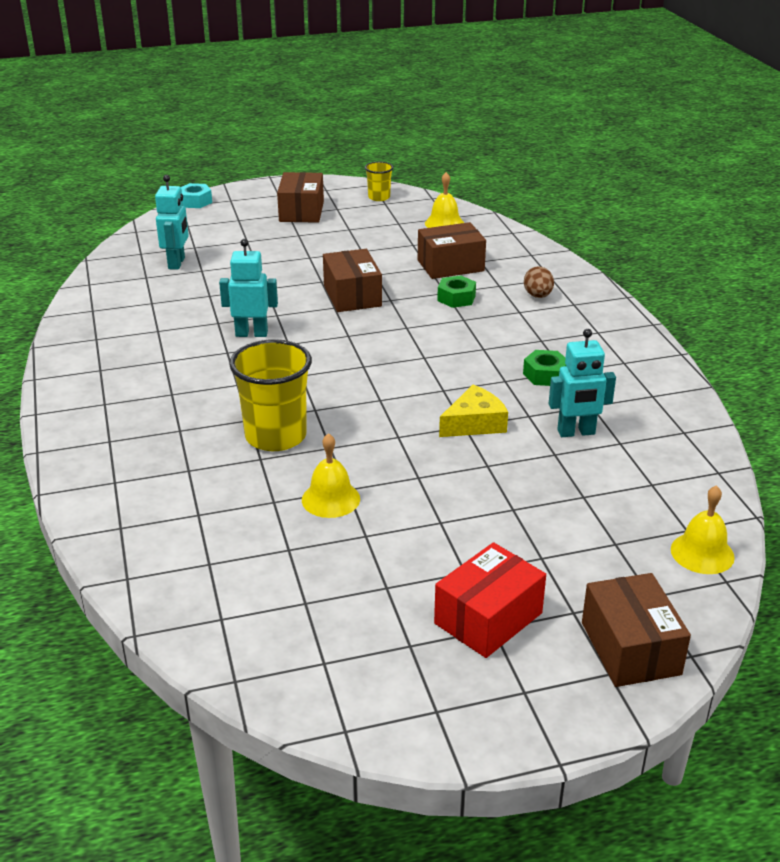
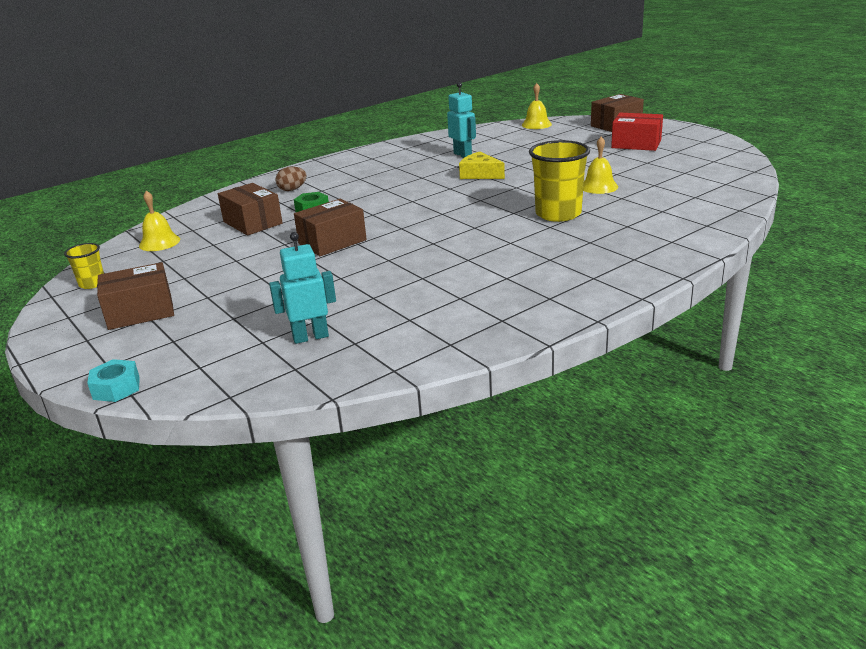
camera: 110 degrees left, 5 degrees down
(251, 334) = (430, 259): turquoise robot -> none
(545, 375) = (405, 170): green nut -> none

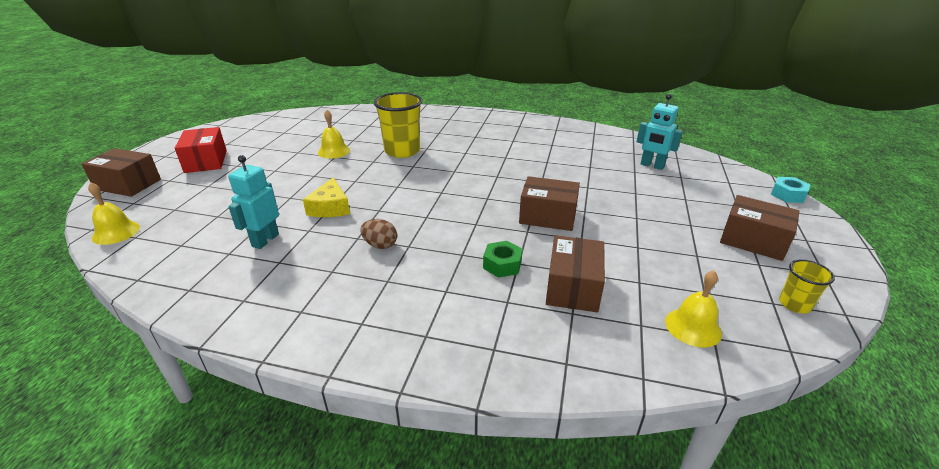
camera: 130 degrees left, 5 degrees up
(292, 189) = (464, 317): brown egg -> brown egg (380, 245)

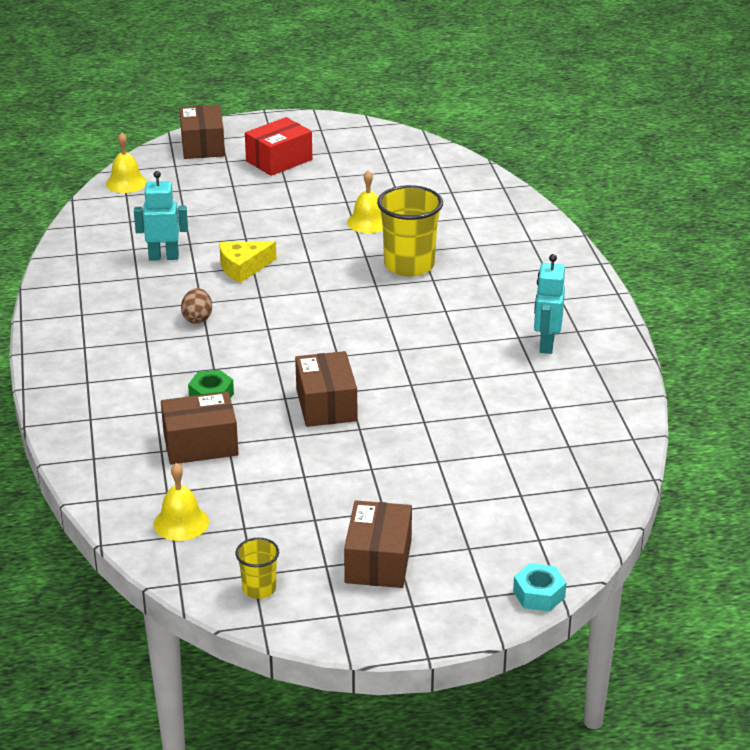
camera: 65 degrees right, 0 degrees up
(652, 166) = (536, 466): turquoise robot -> turquoise robot (546, 345)

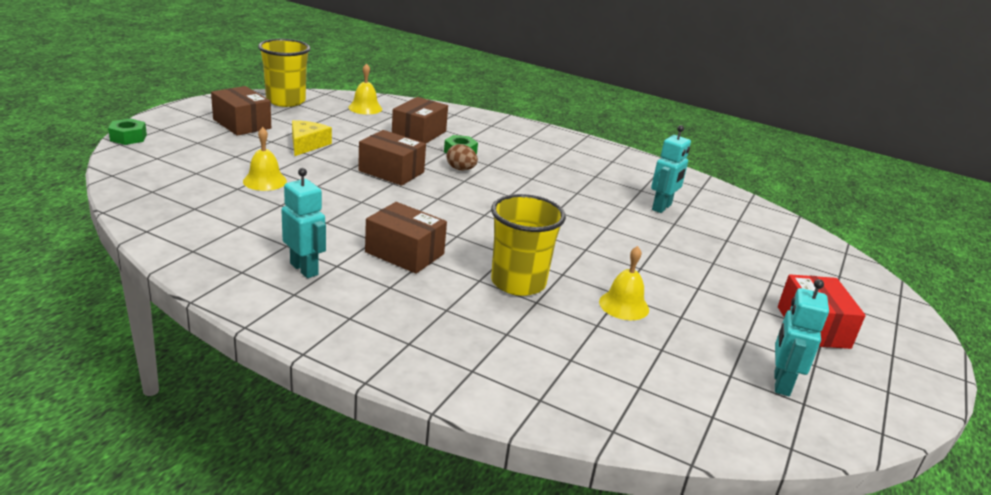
camera: 125 degrees right, 5 degrees down
(126, 183) = (816, 244): yellow bell -> yellow bell (265, 181)
(197, 318) = (556, 183): brown egg -> brown egg (461, 169)
(202, 146) = (880, 305): brown box -> brown box (404, 253)
(243, 267) = (608, 223): yellow cheese -> yellow cheese (307, 144)
(259, 589) = (286, 101): yellow cup -> yellow cup, size x1.94
(370, 157) = (781, 383): none -> turquoise robot
(539, 594) = (128, 137): turquoise nut -> green nut

